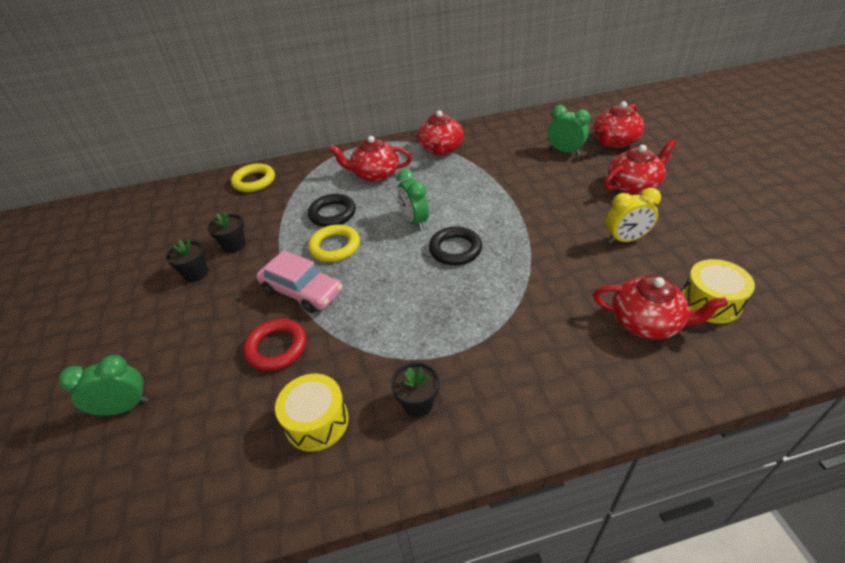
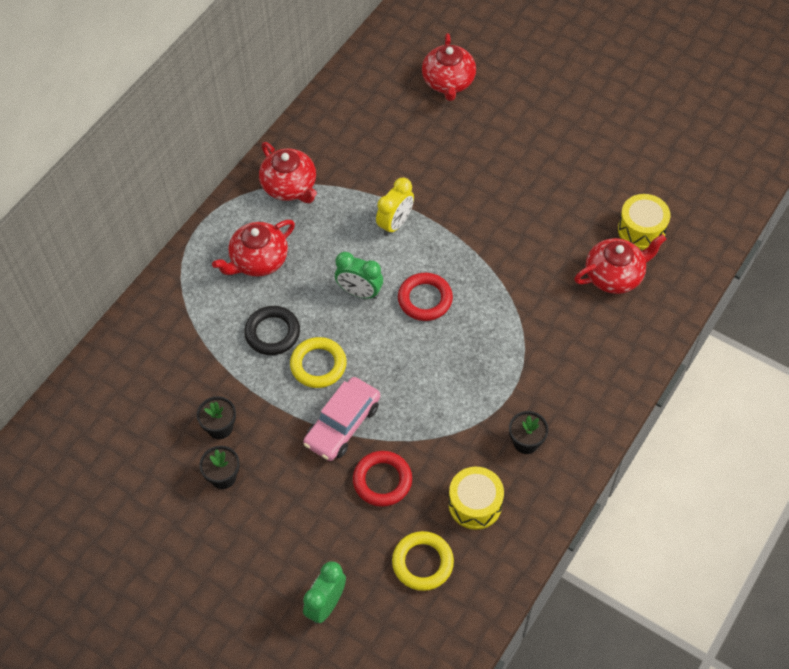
camera: 45 degrees left, 15 degrees up
(254, 181) = (135, 348): yellow ring -> yellow ring (422, 563)
(302, 291) = (342, 424): pink car -> pink car turned 135 degrees clockwise
(455, 249) = (425, 299): black ring -> red ring
(565, 151) = (414, 121): green clock -> none
(626, 239) = (546, 203): yellow clock -> yellow clock (395, 224)
(633, 186) = (507, 136): red teapot -> none

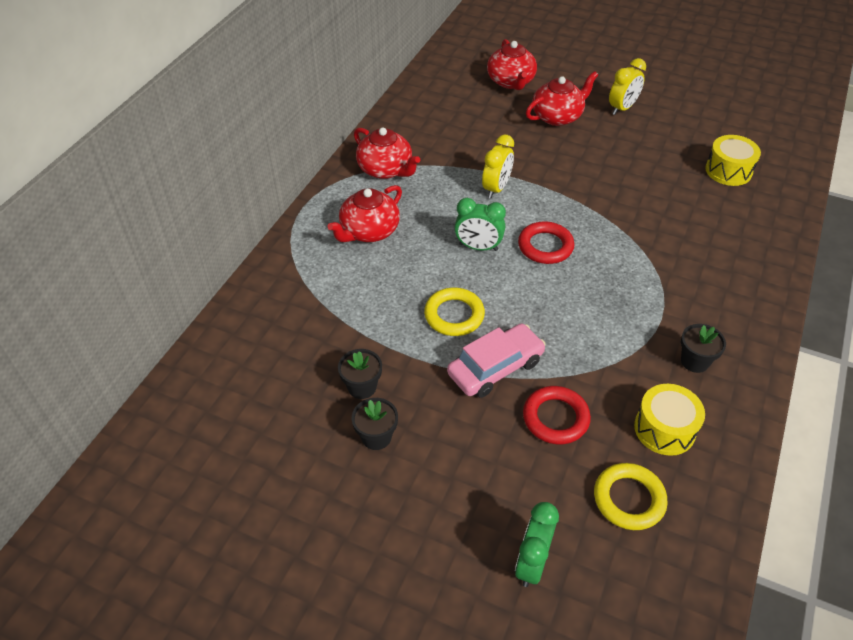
camera: 10 degrees left, 10 degrees down
(272, 333) = (398, 292): black ring -> none
(342, 424) = (495, 368): pink car -> pink car turned 150 degrees counterclockwise
(558, 133) = (622, 108): none -> yellow clock
(614, 275) = (720, 208): red teapot -> red teapot (557, 116)

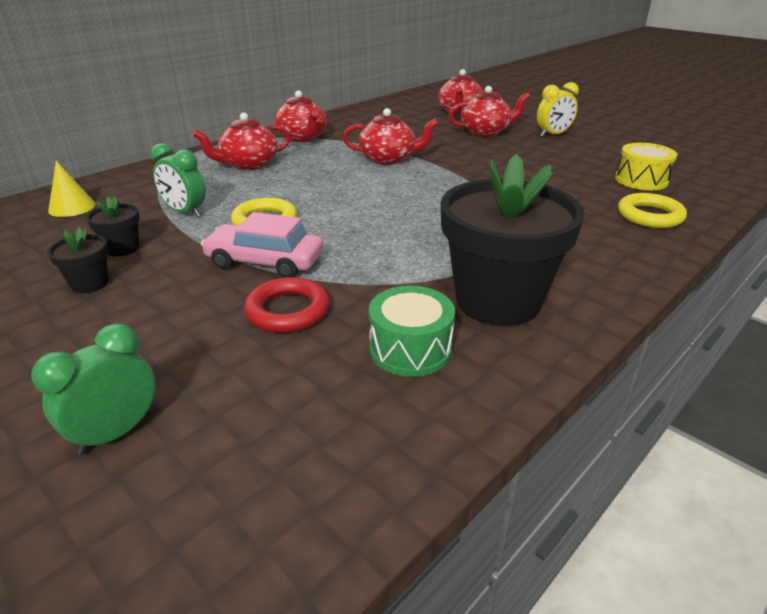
camera: 20 degrees right, 15 degrees down
(257, 344) = (72, 207): none -> yellow cone
(478, 247) = (335, 186): green clock -> green clock (185, 212)
(495, 368) = (265, 261): pink car -> pink car turned 150 degrees counterclockwise
(496, 188) = (388, 159): yellow clock -> red teapot
(545, 246) = (401, 196): red ring -> none
(629, 499) = (303, 403): yellow ring -> yellow ring (649, 216)
(664, 429) = (410, 349): yellow drum -> green drum
(694, 361) = (498, 301): black flower pot -> black flower pot, size x2.34

